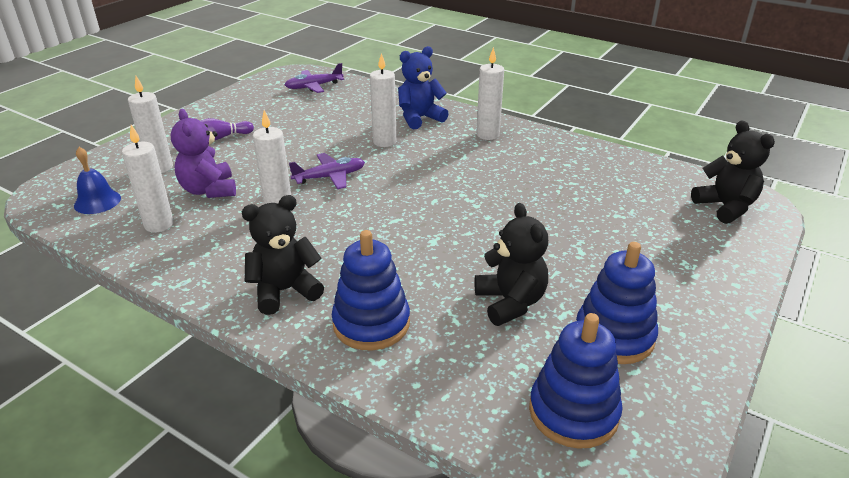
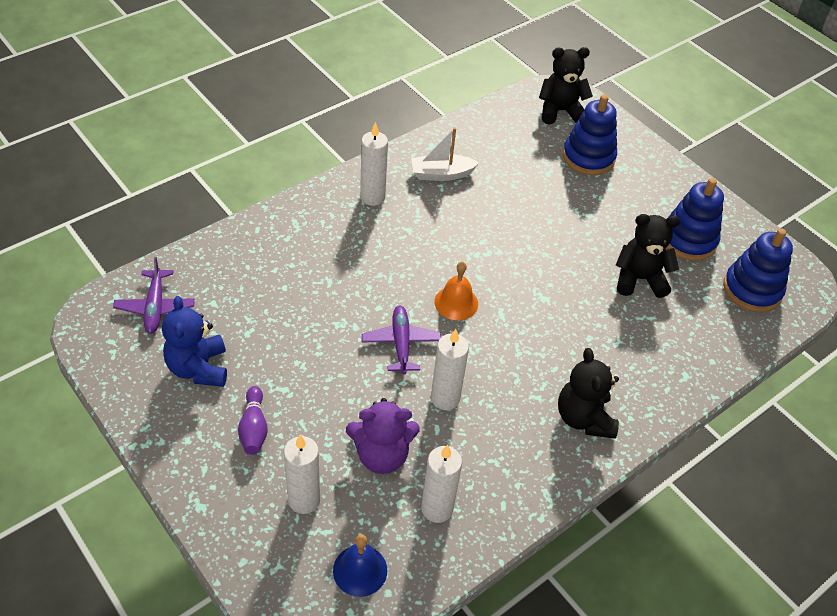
camera: 75 degrees left, 15 degrees up
(371, 323) = (642, 369): blue stacking toy -> blue stacking toy (588, 157)
(384, 142) = (345, 280): white candle -> none
(393, 194) = (456, 302): none -> orange bell
(420, 118) = (306, 236): blue teddy bear -> blue teddy bear (198, 368)
(549, 159) = (441, 174): none -> white boat

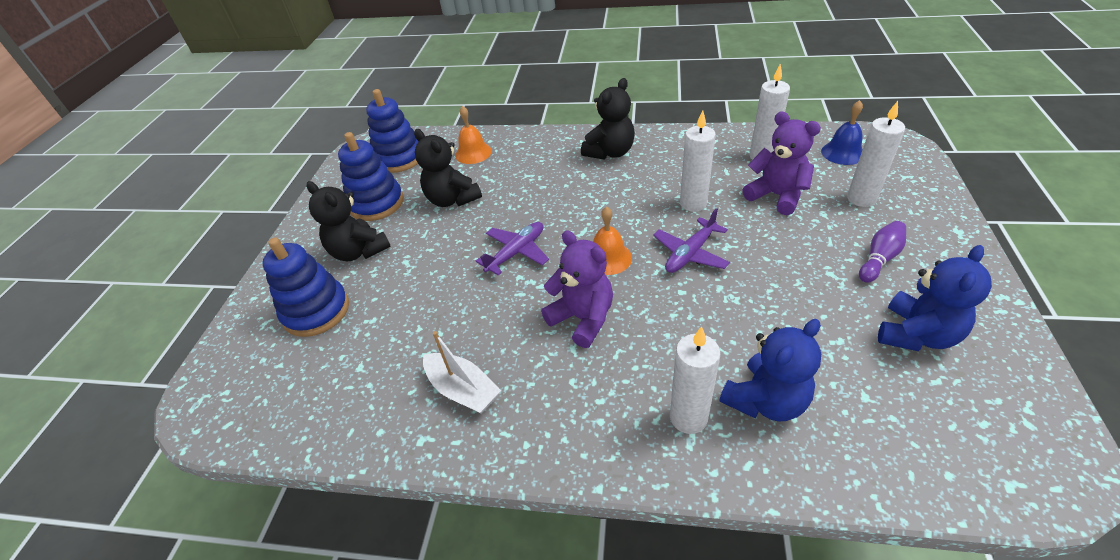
camera: 125 degrees left, 5 degrees down
(155, 307) = (950, 435): purple plane -> purple plane (516, 252)
(270, 266) = (765, 401): none -> blue teddy bear
(372, 197) = (567, 413): white candle -> white candle (688, 417)
(423, 249) = (582, 318): none -> purple teddy bear
(560, 111) = (245, 381): black teddy bear -> black teddy bear (359, 251)
(701, 336) = (473, 153): none -> orange bell

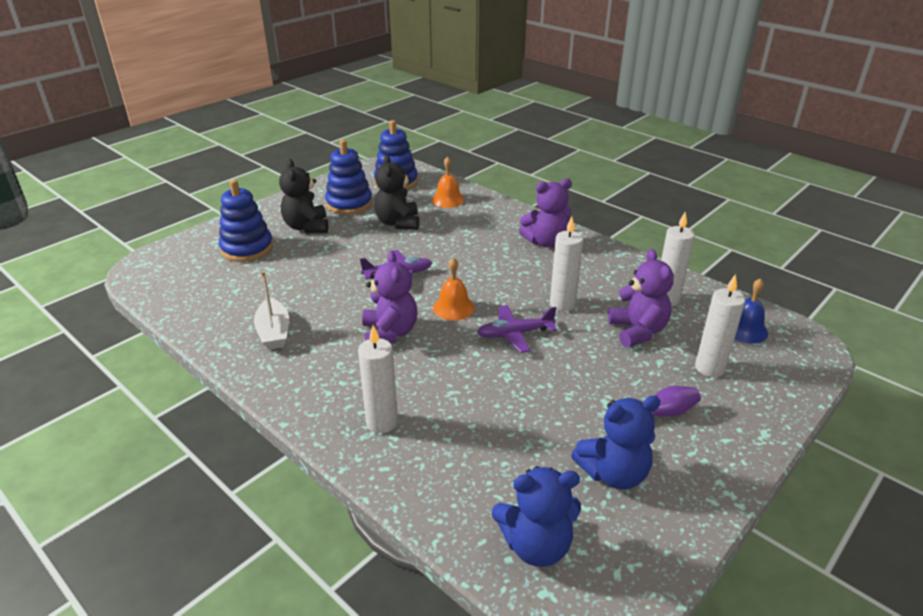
camera: 30 degrees right, 10 degrees down
(610, 152) = (546, 242): black teddy bear -> purple teddy bear
(765, 401) = (443, 443): blue teddy bear -> blue teddy bear (536, 545)

